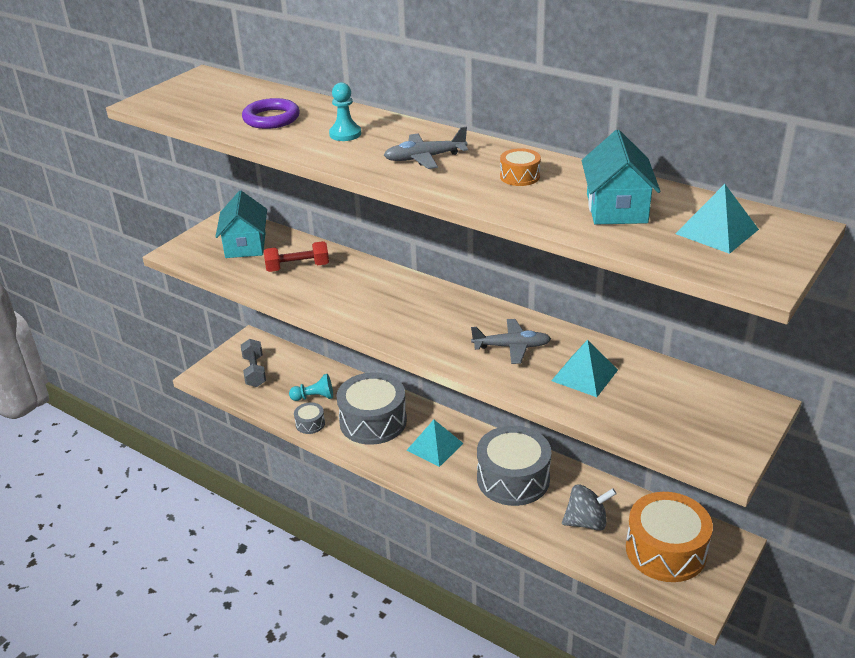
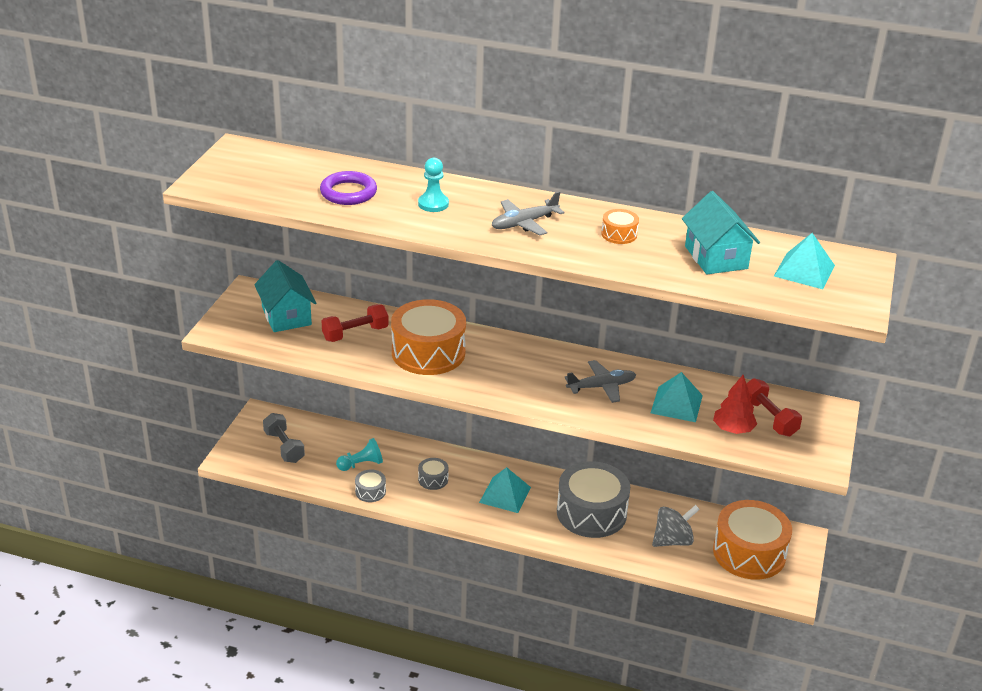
camera: 20 degrees left, 0 degrees up
(355, 292) = (428, 352): none -> orange drum
(373, 421) = (433, 479): grey drum -> grey drum, size x0.44
(636, 411) = (733, 429): none -> red tree
(683, 404) = (768, 418): none -> red dumbbell

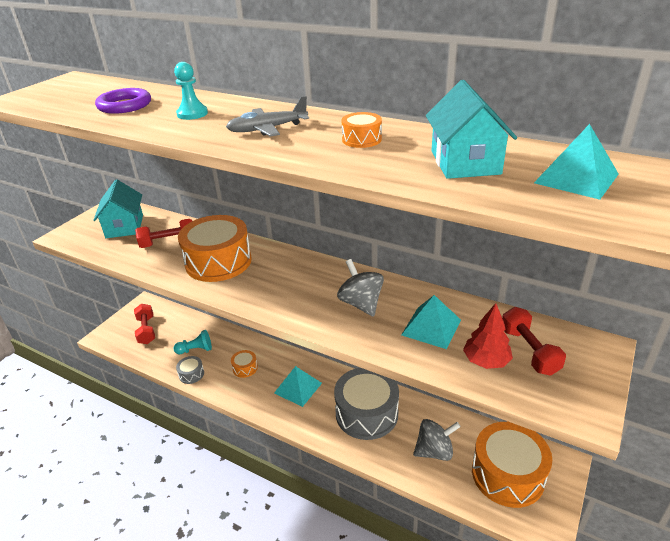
camera: 15 degrees right, 0 degrees up
(284, 447) = (146, 330): grey dumbbell -> red dumbbell
(433, 479) = (245, 368): grey drum -> orange drum
(601, 387) = (361, 304): grey plane -> grey spinning top

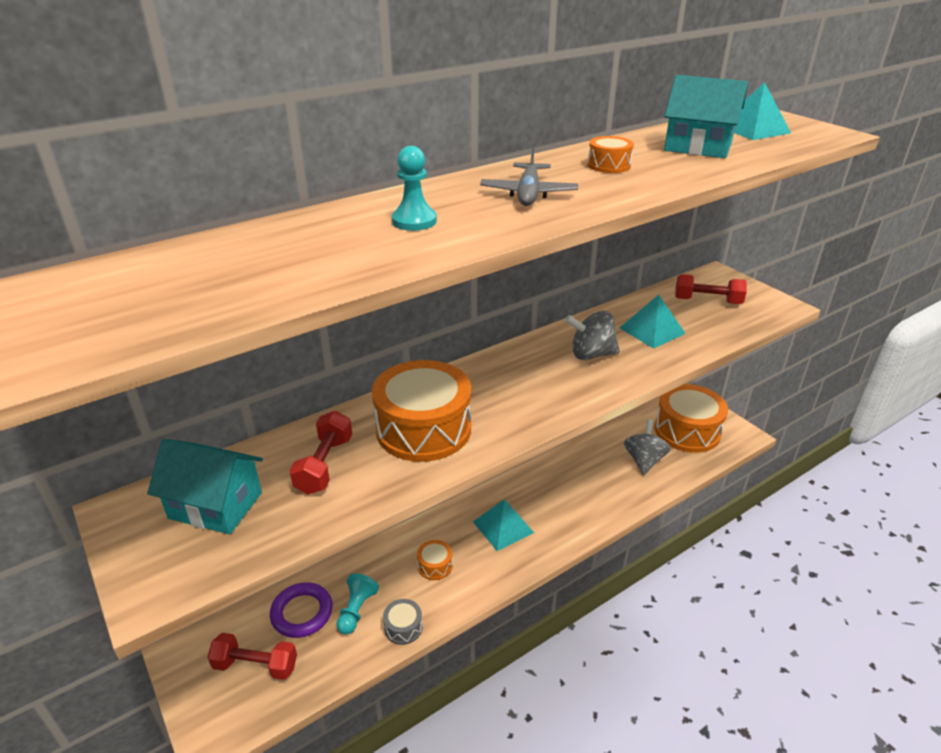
camera: 65 degrees left, 0 degrees up
(124, 105) = (299, 257): purple ring -> purple ring (302, 613)
(366, 413) = (574, 486): grey drum -> none
(486, 361) = (710, 322): red tree -> none

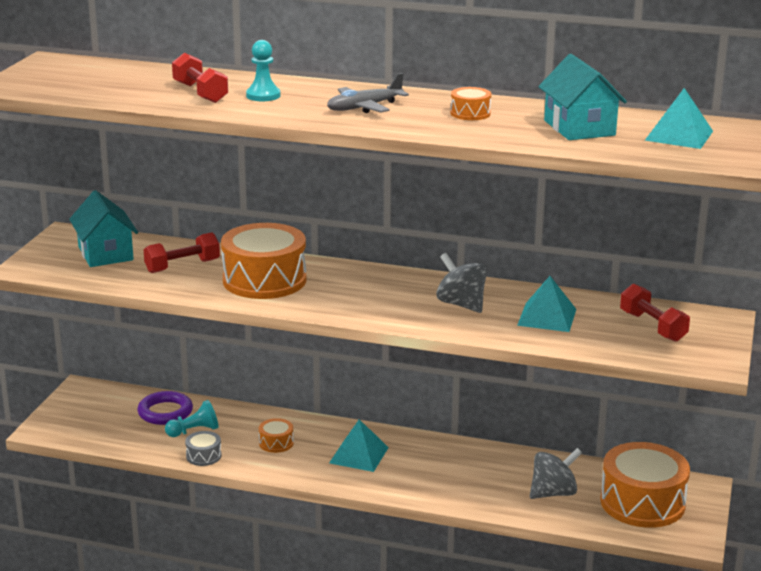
camera: 50 degrees right, 10 degrees down
(255, 665) = (106, 417): red dumbbell -> red dumbbell (200, 93)

